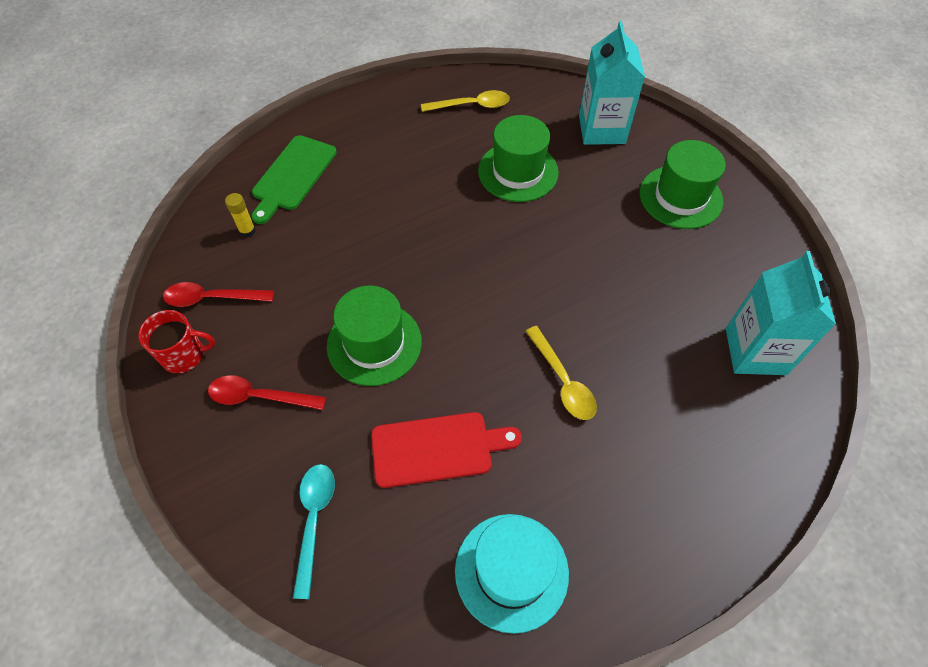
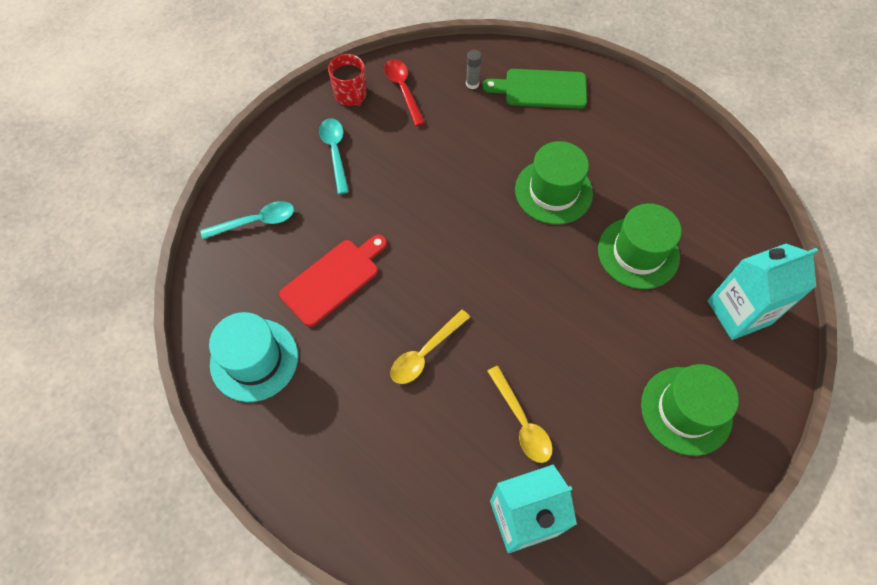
camera: 70 degrees right, 5 degrees up
(247, 231) = (472, 84): yellow glue stick -> grey glue stick
(259, 396) = (335, 152): red spoon -> turquoise spoon
(374, 343) = (406, 206): green hat -> green hat (553, 191)
(437, 448) = (333, 279): red cutting board -> red cutting board turned 105 degrees counterclockwise
(472, 106) = (701, 189): yellow spoon -> yellow spoon (522, 422)

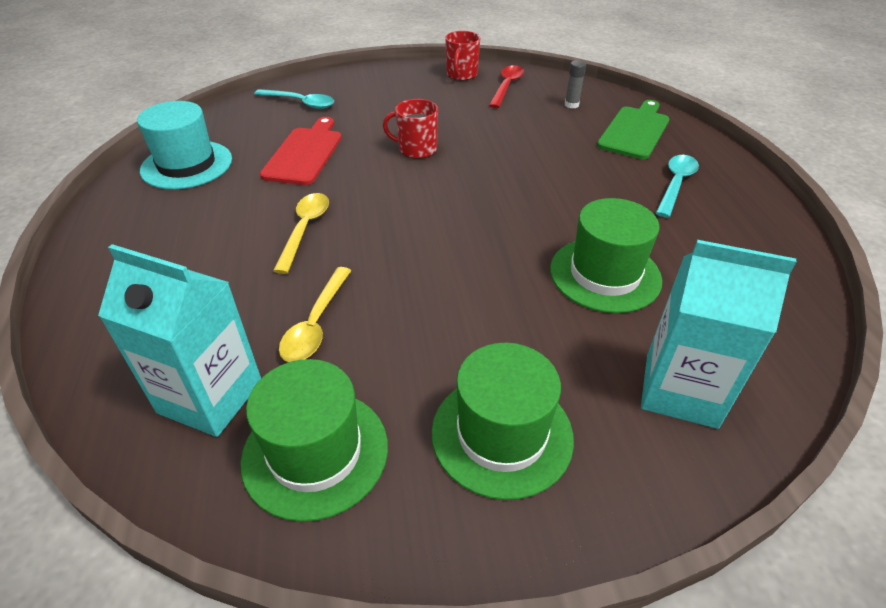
camera: 40 degrees right, 20 degrees down
(333, 279) = (304, 153): red cutting board -> red cutting board turned 75 degrees counterclockwise
(335, 152) = (407, 95): turquoise spoon -> turquoise spoon (676, 184)
(412, 215) = (416, 149): none -> red mug
(425, 353) = (305, 229): yellow spoon -> yellow spoon turned 105 degrees clockwise
(541, 89) = (635, 131): green cutting board -> green cutting board turned 75 degrees clockwise
(553, 191) = (565, 192): green hat -> green hat (315, 452)

